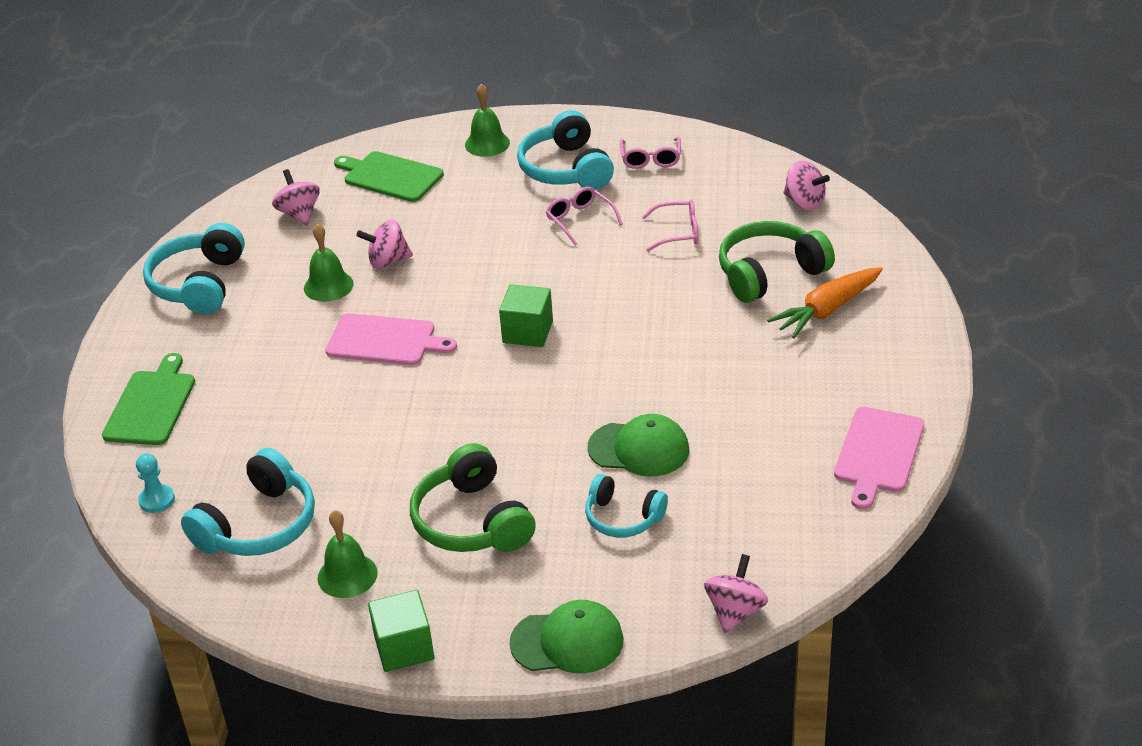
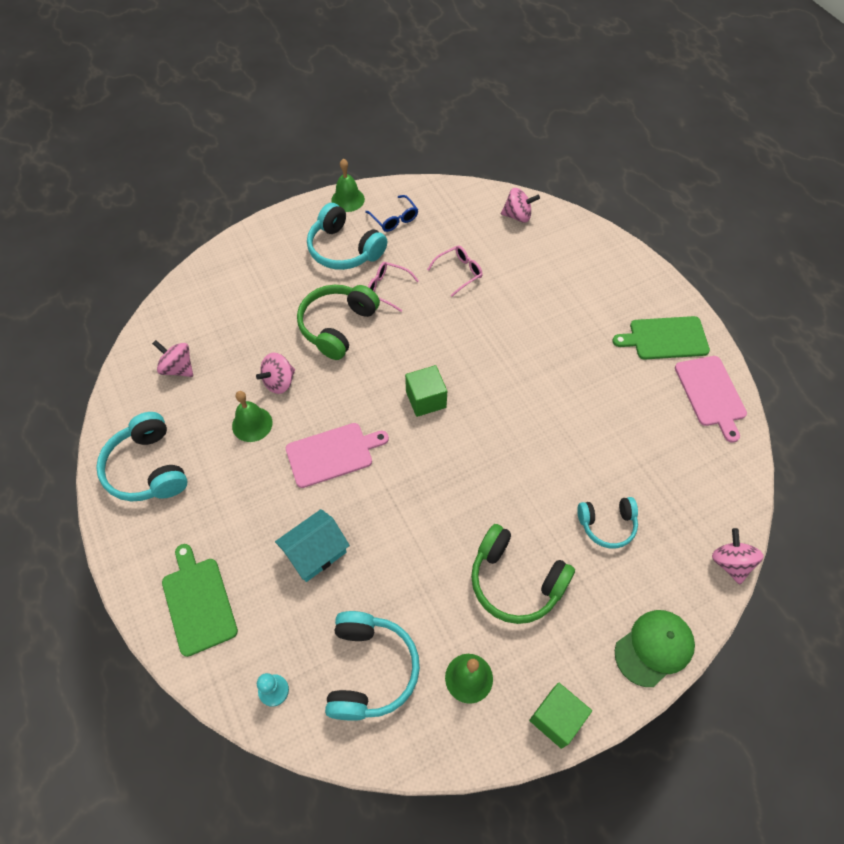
camera: 35 degrees left, 20 degrees up
(293, 413) = (315, 552): none -> turquoise house
(390, 176) = (222, 306): green cutting board -> green cutting board (665, 338)
(487, 143) = (271, 249): green bell -> green bell (348, 199)
(639, 449) = (573, 462): green cap -> none
(650, 159) = (394, 218): pink glasses -> blue glasses
(770, 273) = (541, 281): green headphones -> green headphones (337, 326)
(827, 310) = (596, 295): orange carrot -> none

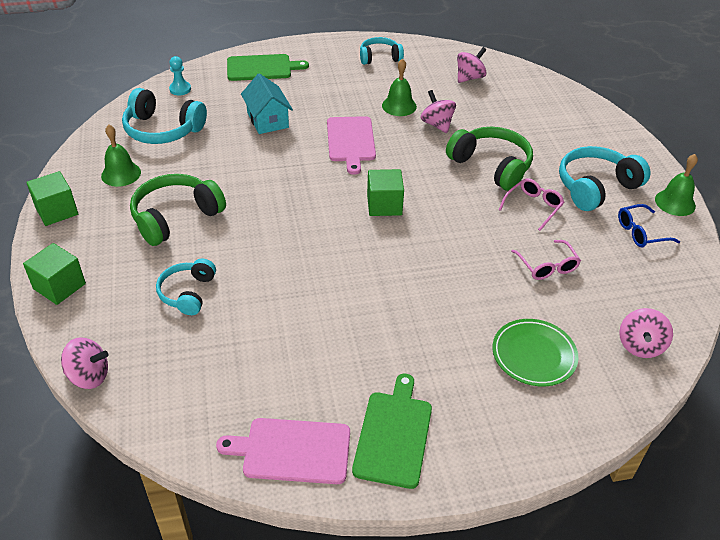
camera: 105 degrees right, 15 degrees down
(148, 468) = (379, 57): turquoise headphones -> turquoise headphones, size x0.63
(555, 271) = (534, 355): none -> green plate
(654, 648) = (59, 286): green cap -> green cube

